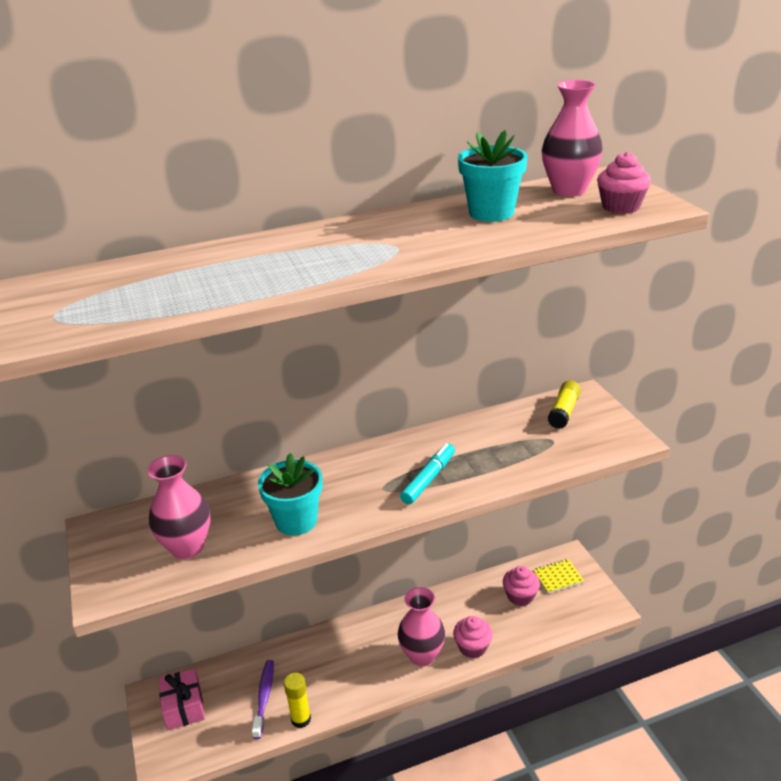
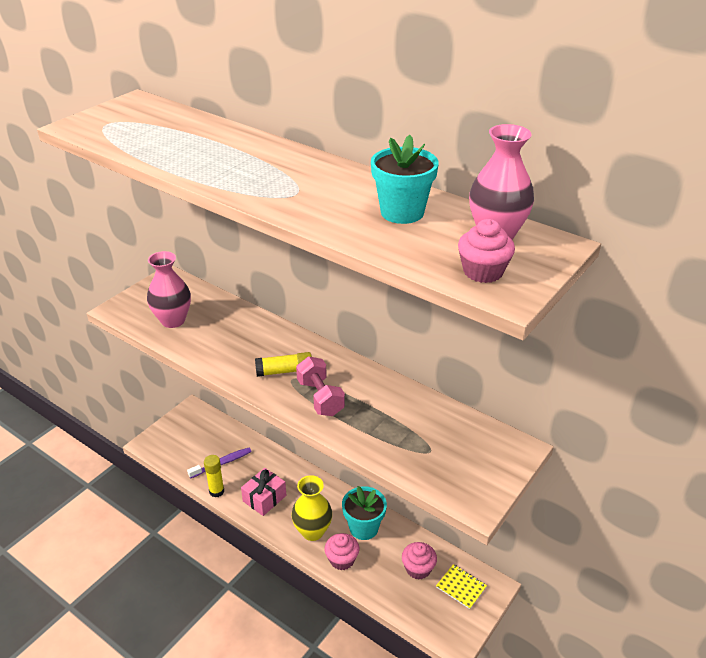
camera: 55 degrees right, 5 degrees up
(184, 707) = (191, 429): pink gift -> pink gift (264, 498)
(296, 521) = (227, 354): turquoise flower pot -> turquoise flower pot (363, 528)
(422, 655) = (312, 531): pink vase -> yellow vase
(429, 479) = (320, 398): turquoise marker -> pink dumbbell
(564, 411) = (479, 443): yellow glue stick -> yellow glue stick (284, 371)

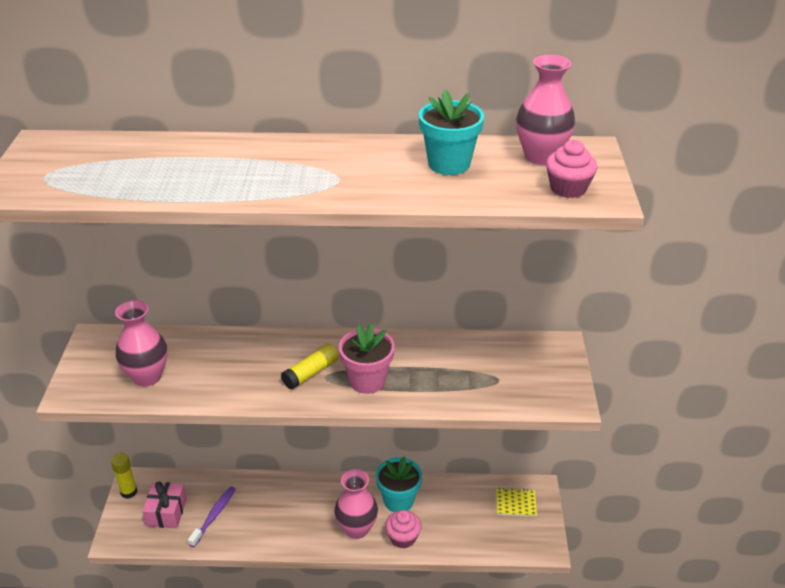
camera: 35 degrees left, 0 degrees up
(216, 491) = (232, 544): yellow glue stick -> yellow glue stick (129, 492)
(264, 498) = (286, 525): pink gift -> pink gift (166, 512)
(312, 531) = (356, 529): yellow vase -> pink vase
(320, 398) = (367, 381): pink dumbbell -> pink flower pot
(418, 568) = (471, 508): pink cupcake -> none

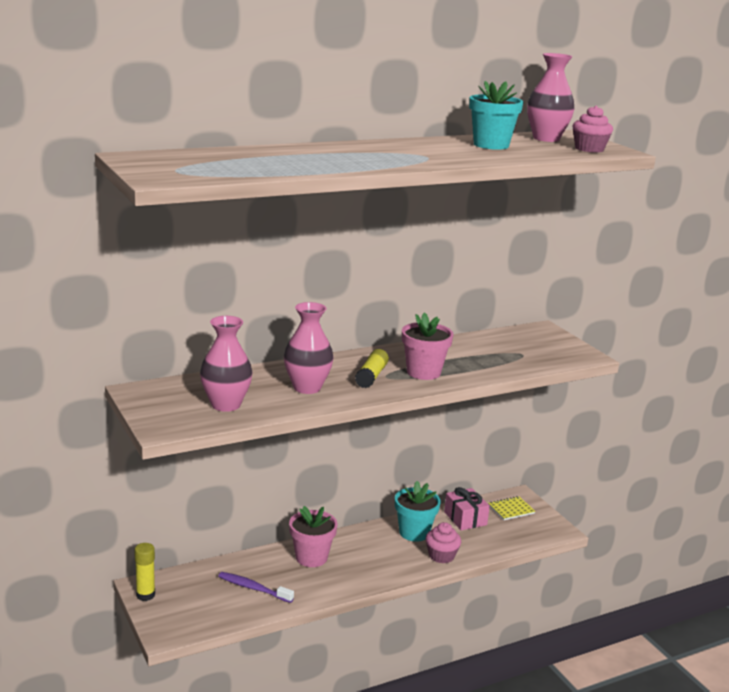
camera: 30 degrees left, 15 degrees down
(166, 512) = (201, 599): pink gift -> pink gift (465, 518)
(214, 515) = (253, 588): purple toothbrush -> purple toothbrush turned 60 degrees counterclockwise
(286, 498) = (311, 557): none -> pink flower pot
(356, 529) = (396, 561): pink vase -> pink vase (307, 387)

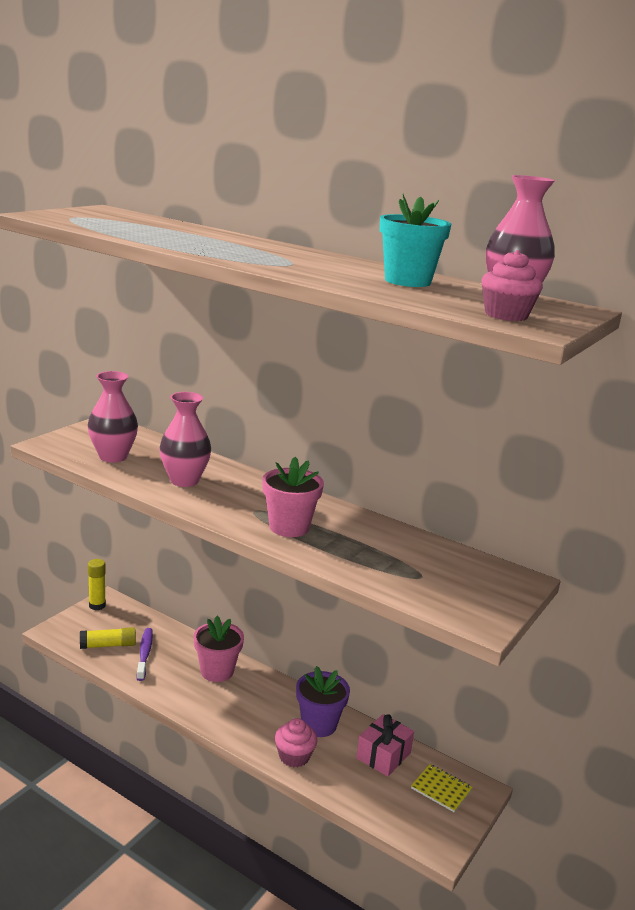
camera: 60 degrees right, 0 degrees up
(371, 376) = (245, 503): yellow glue stick -> yellow glue stick (108, 645)
(414, 532) = (319, 724): turquoise flower pot -> purple flower pot

